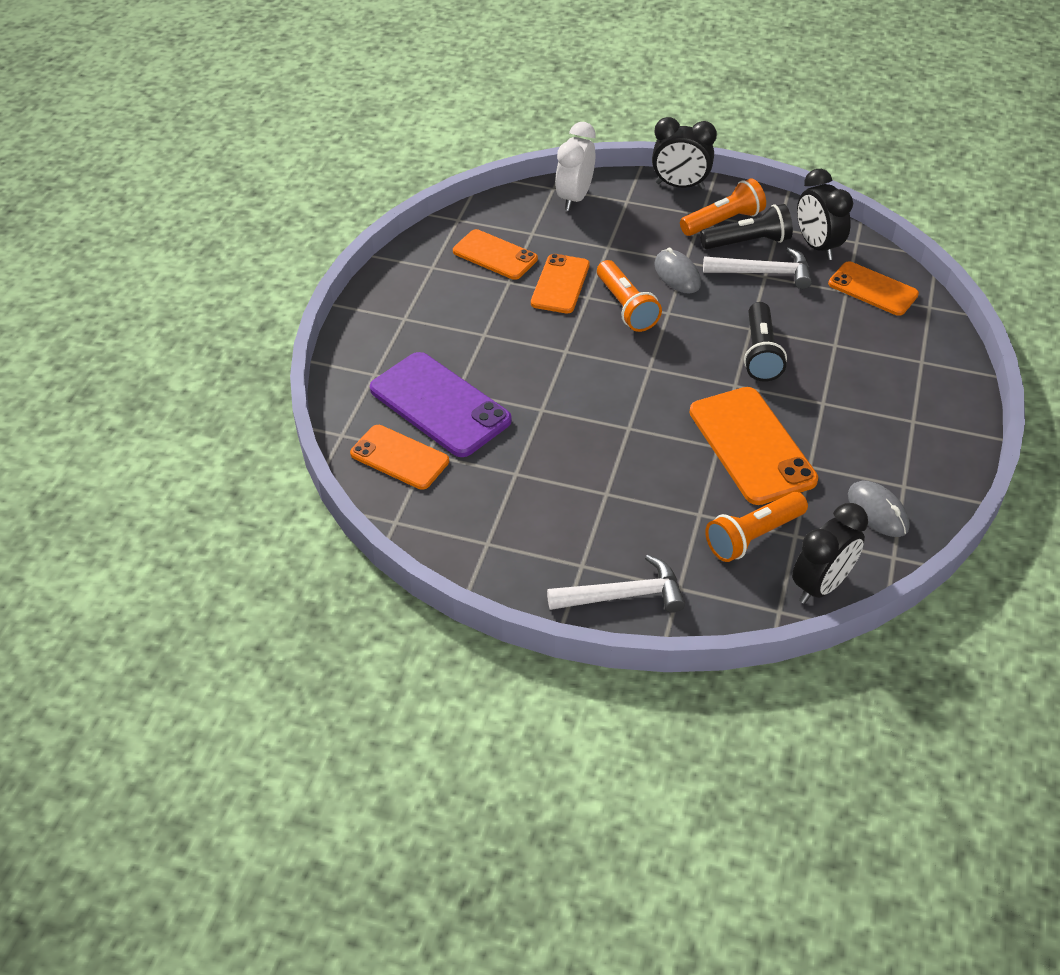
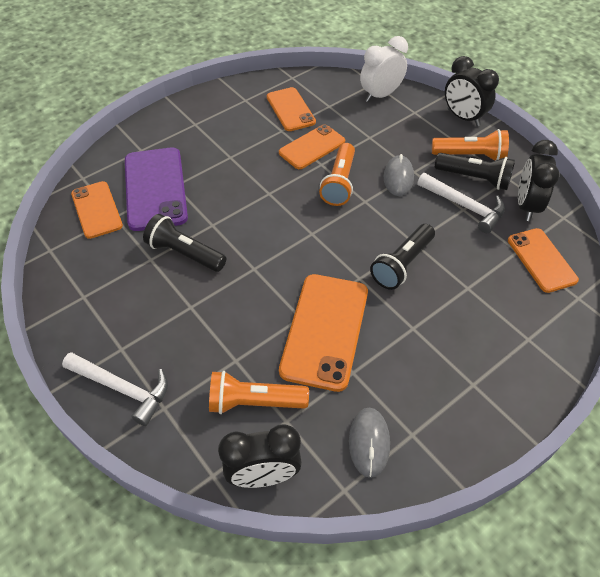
camera: 35 degrees right, 5 degrees up
(545, 450) = (184, 253): none -> black flashlight

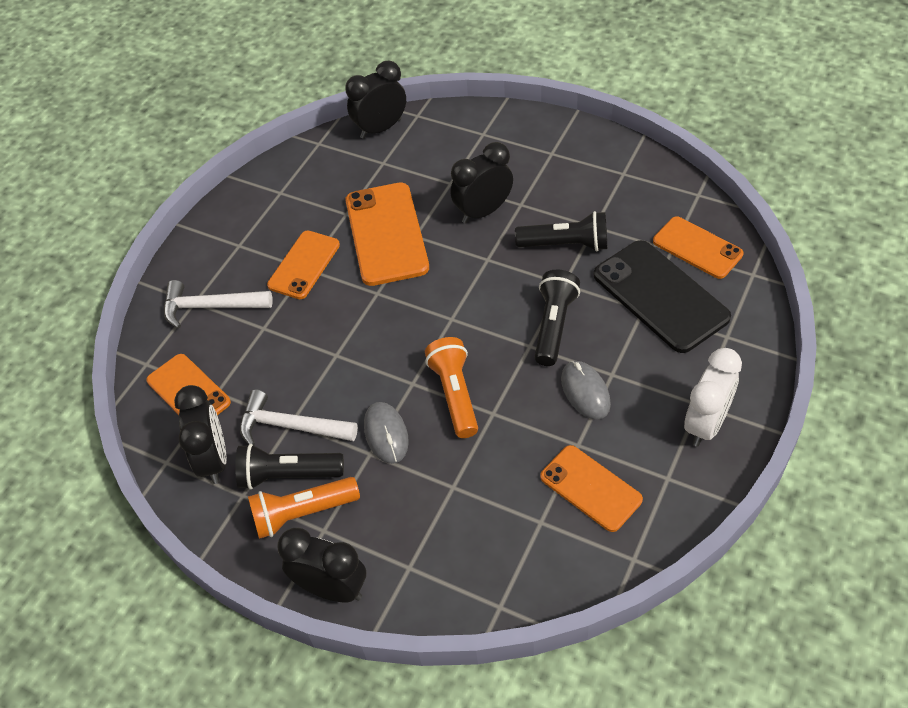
camera: 160 degrees right, 0 degrees up
(122, 388) = (525, 131): white hammer -> white hammer (210, 307)
(155, 189) = (660, 296): purple phone -> black phone
(227, 314) = (483, 211): none -> black clock
(254, 402) = (415, 163): orange flashlight -> none
(312, 147) = (520, 434): orange phone -> orange phone (304, 265)
(369, 442) = (312, 174): grey mouse -> grey mouse (585, 391)
(380, 95) = (475, 581): white clock -> white clock (706, 424)
(402, 264) = (339, 324): black flashlight -> black flashlight (554, 325)

